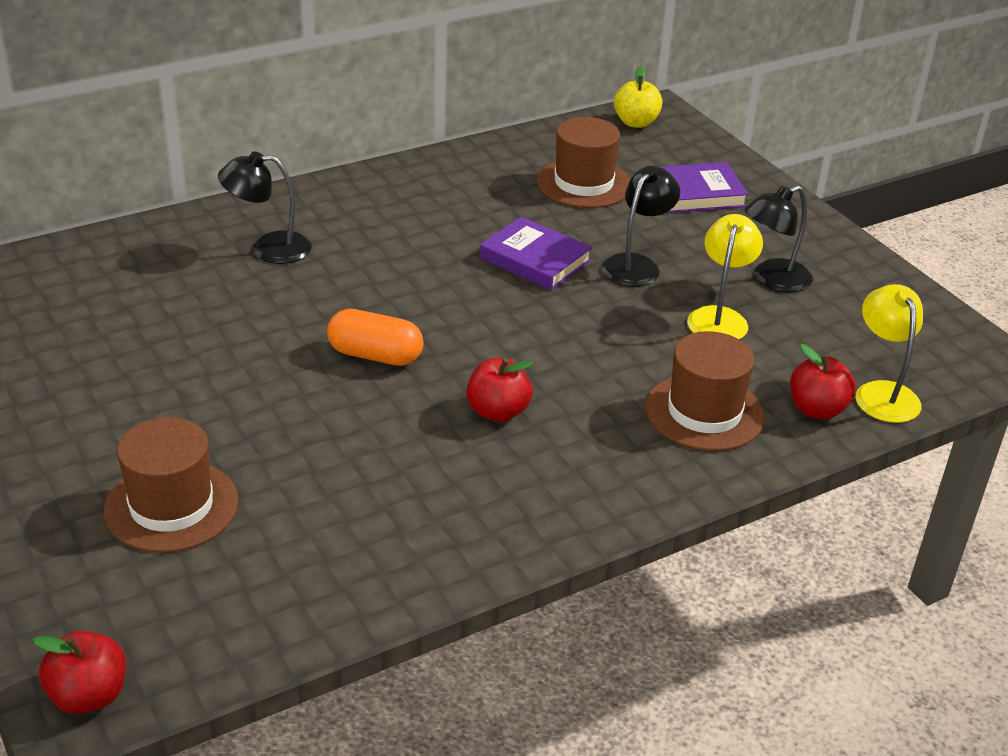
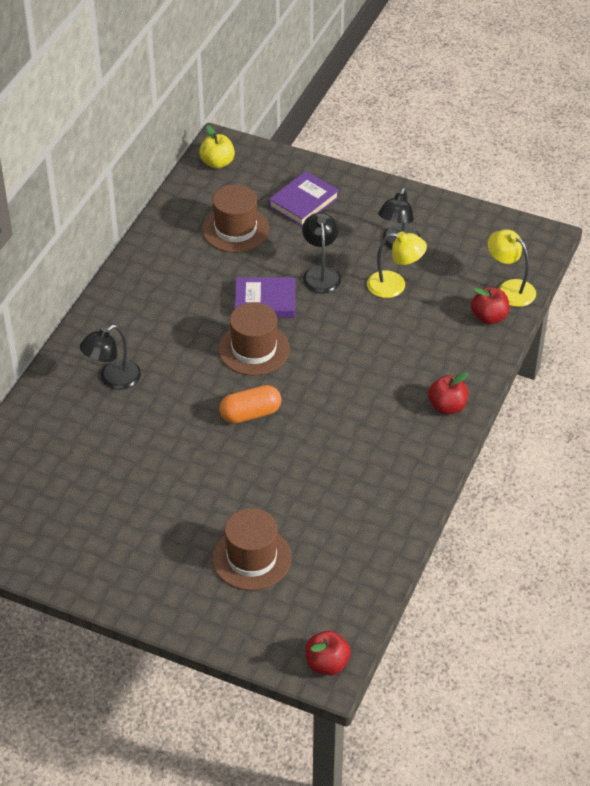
camera: 35 degrees left, 10 degrees up
(498, 412) = (346, 410): red apple -> red apple (447, 406)
(704, 412) = (440, 350): brown hat -> brown hat (254, 349)
(719, 317) = (394, 285): yellow lamp -> yellow lamp turned 120 degrees clockwise

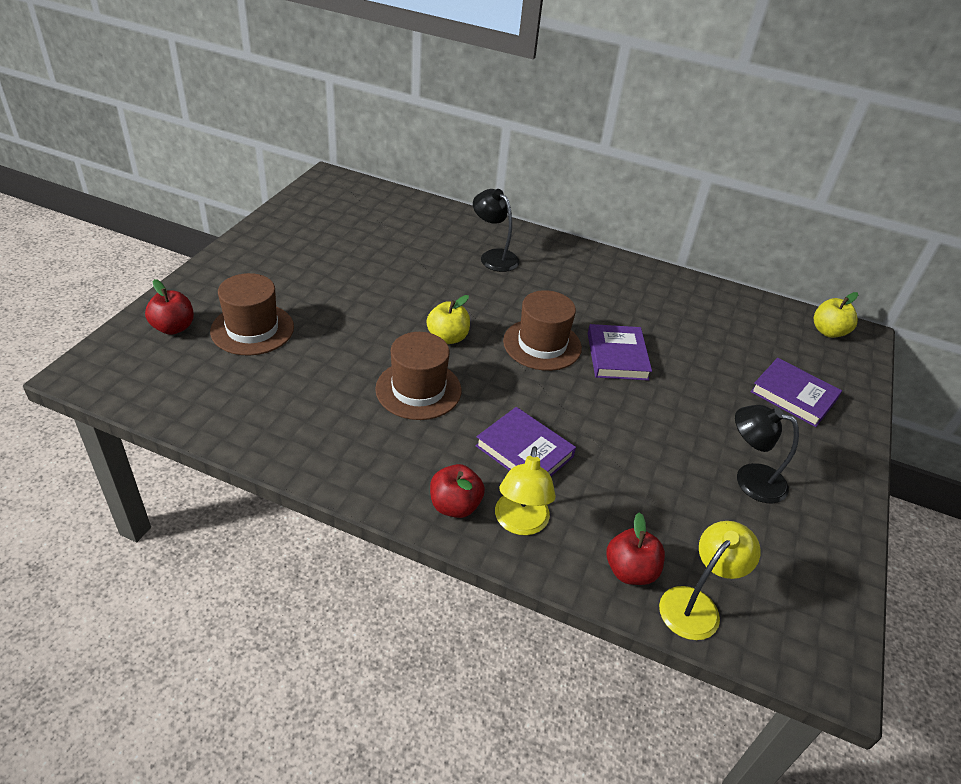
camera: 85 degrees right, 5 degrees down
(235, 229) = (725, 340): brown hat -> brown hat (418, 389)
(250, 414) = (447, 337): orange capsule -> yellow apple
(321, 274) = (673, 403): black lamp -> none
(327, 664) = (95, 372): red apple -> red apple (173, 327)
(386, 366) = (524, 451): none -> purple book
(394, 285) = (669, 470): yellow lamp -> yellow lamp (520, 523)

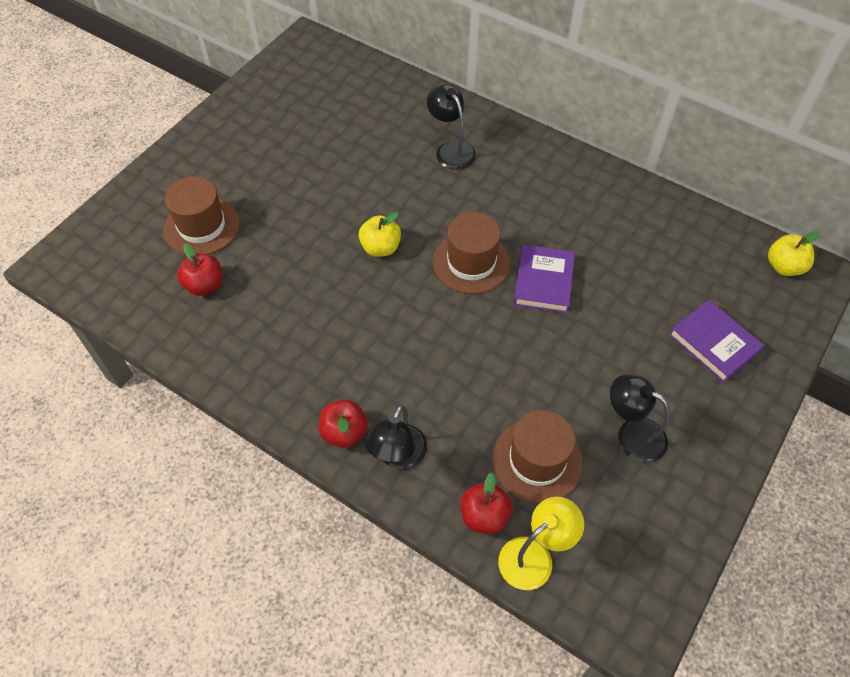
camera: 15 degrees right, 15 degrees up
(173, 327) = (133, 220): red apple -> red apple (204, 285)
(418, 389) = (339, 306): brown hat -> brown hat (537, 460)
(520, 523) = (398, 457): yellow lamp -> black lamp
(524, 451) = (422, 382): purple book -> none

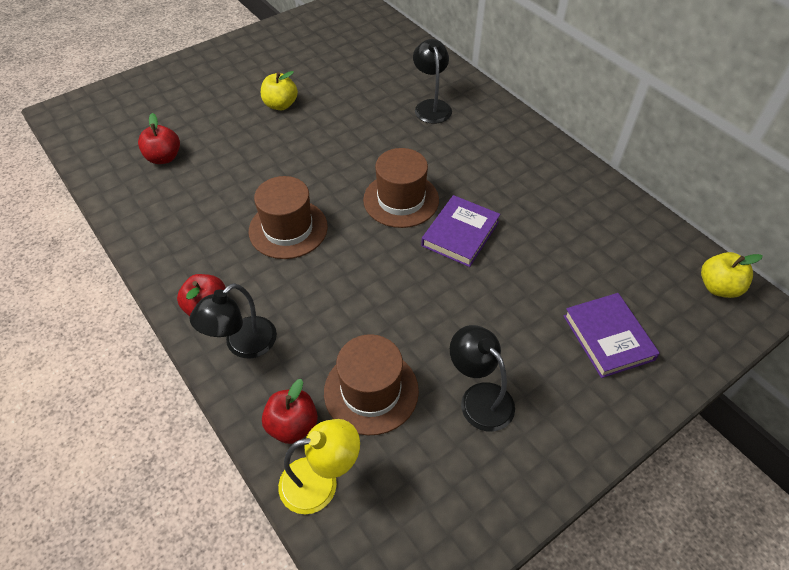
camera: 20 degrees right, 5 degrees down
(201, 226) = (189, 114): brown hat -> brown hat (288, 229)
(380, 248) = (326, 167): yellow apple -> yellow apple (280, 105)

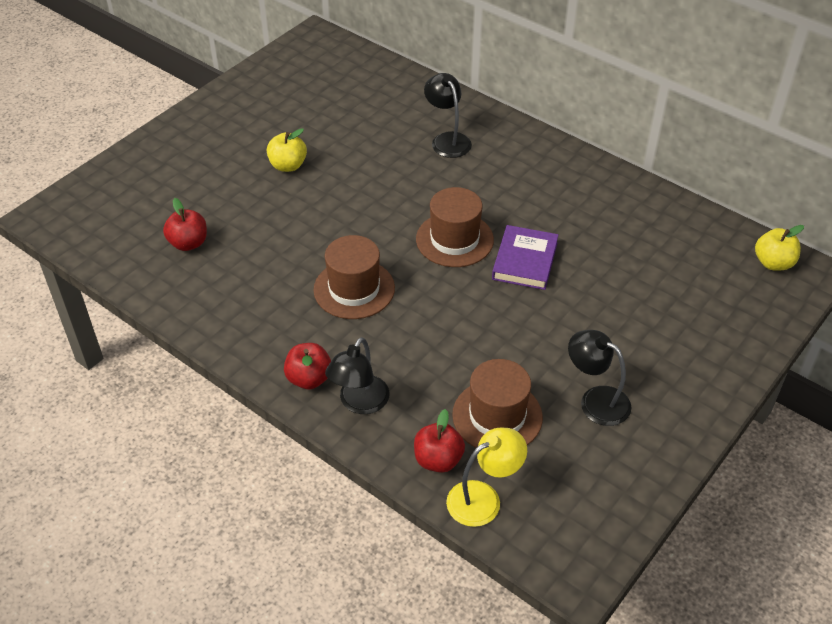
camera: 15 degrees left, 5 degrees down
(608, 337) = (691, 326): purple book -> none

